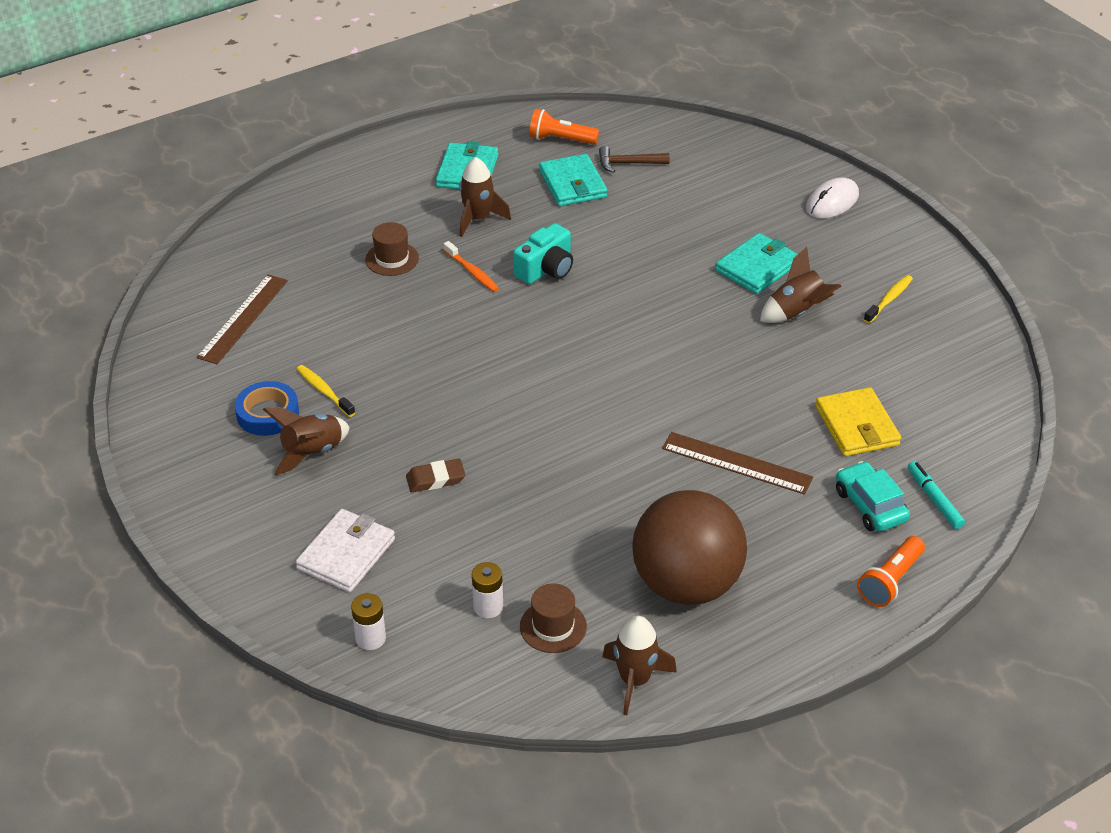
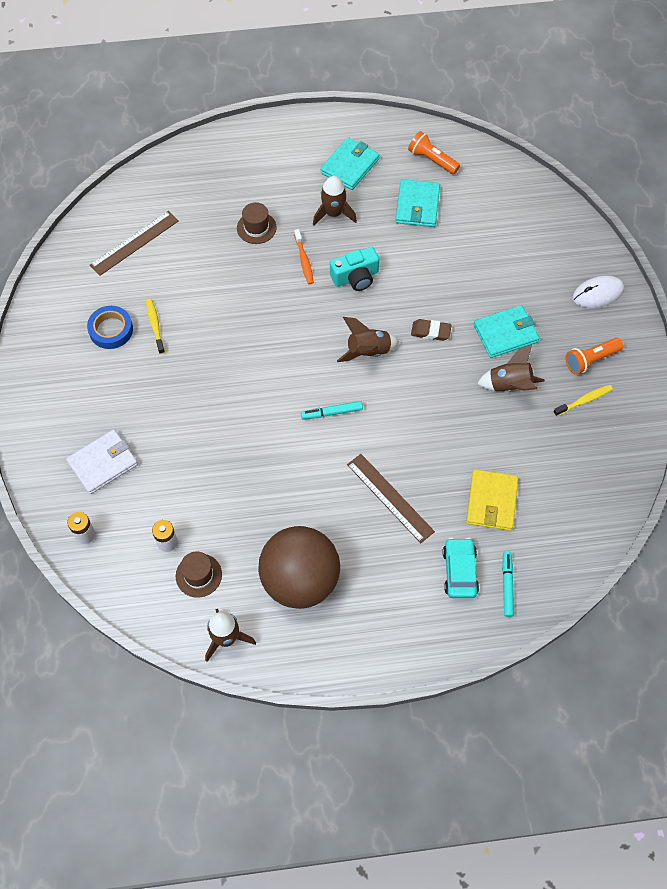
camera: 25 degrees right, 20 degrees up
(312, 452) = (122, 373): brown rocket -> brown rocket (368, 351)
(435, 479) = (188, 427): brown eraser -> brown eraser (430, 331)
(608, 405) = (332, 412): none -> turquoise marker
(628, 163) = (468, 201): brown hammer -> none
(890, 581) = (435, 638): orange flashlight -> orange flashlight (590, 360)

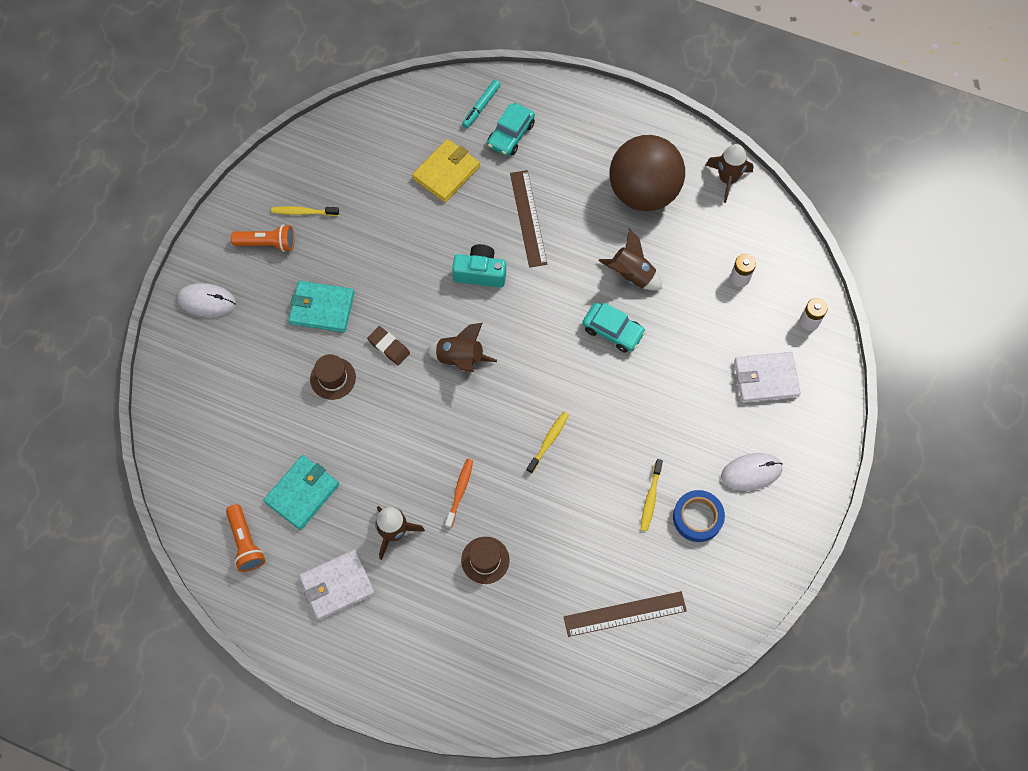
camera: 150 degrees left, 5 degrees up
(82, 383) = (751, 472): none -> white mouse
(198, 575) = (725, 238): brown hat -> brown hat (333, 378)
(256, 437) = (613, 331): none -> turquoise car
(258, 326) = (549, 441): none -> yellow toothbrush
(332, 412) = (531, 317): turquoise marker -> none
(349, 166) = (337, 585): turquoise wallet -> white wallet
(355, 277) = (420, 444): turquoise camera -> turquoise camera (480, 273)
(509, 385) = (356, 259): brown rocket -> brown rocket (631, 274)

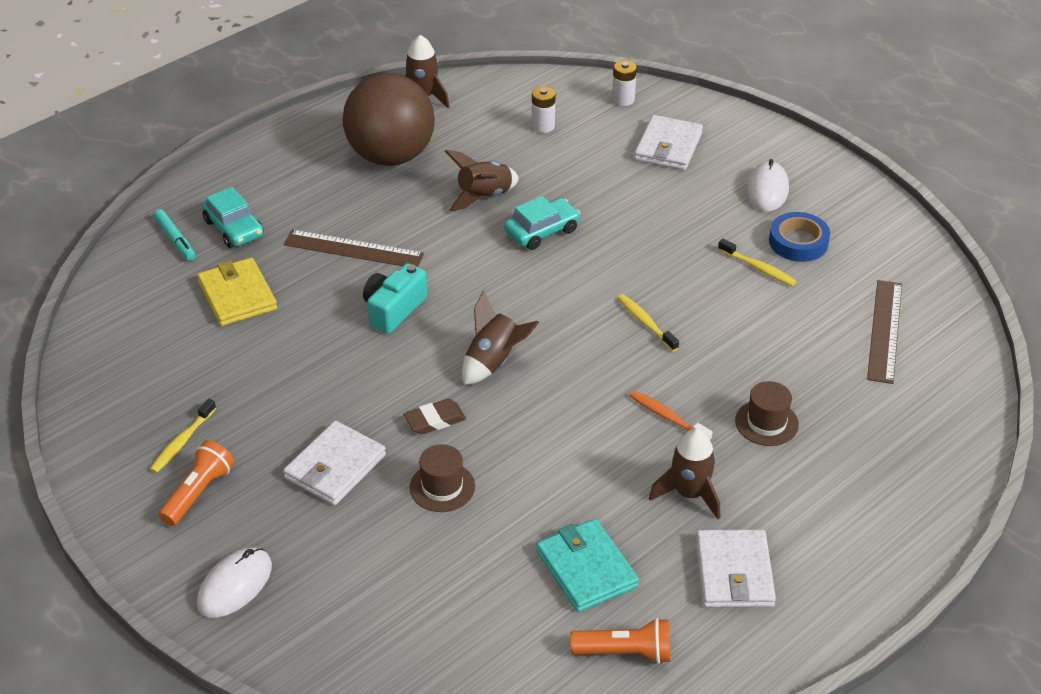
camera: 65 degrees left, 25 degrees down
(322, 308) = (335, 467): turquoise wallet -> white wallet

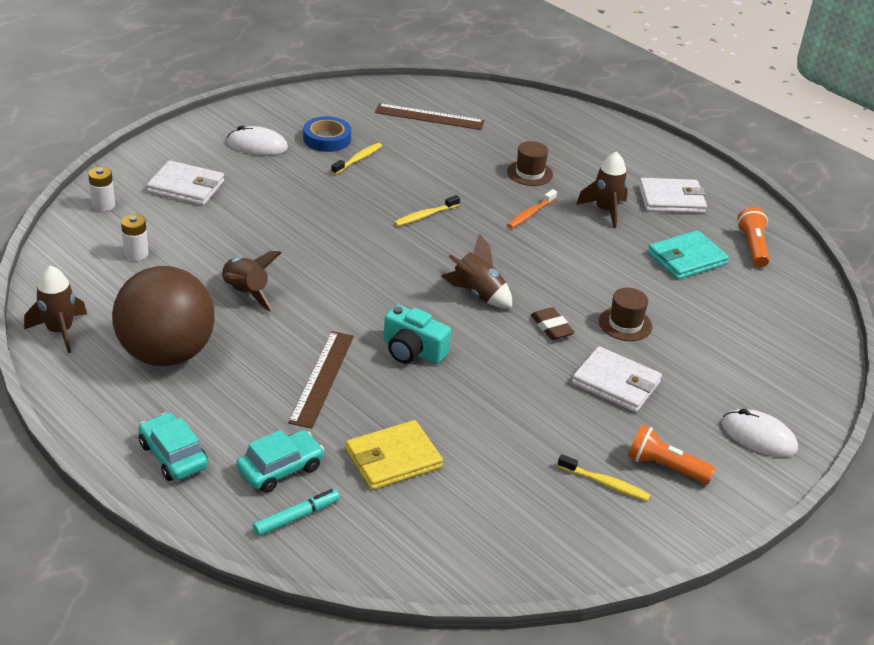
camera: 95 degrees left, 5 degrees down
(542, 231) = (303, 261): turquoise car -> turquoise car (173, 455)

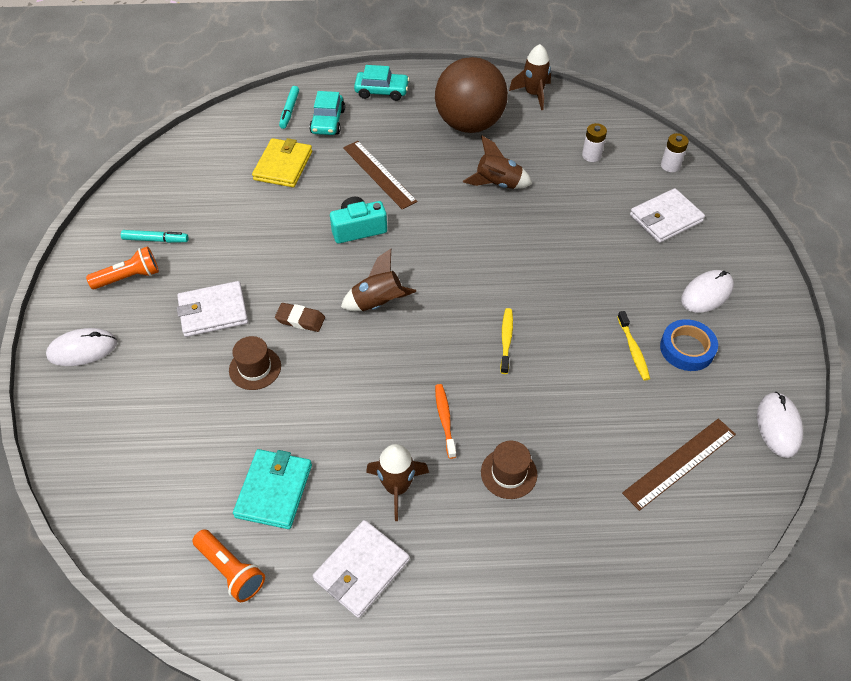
camera: 135 degrees right, 15 degrees up
(350, 92) = (778, 426): none -> white mouse
(605, 483) = (155, 240): yellow toothbrush -> turquoise marker

